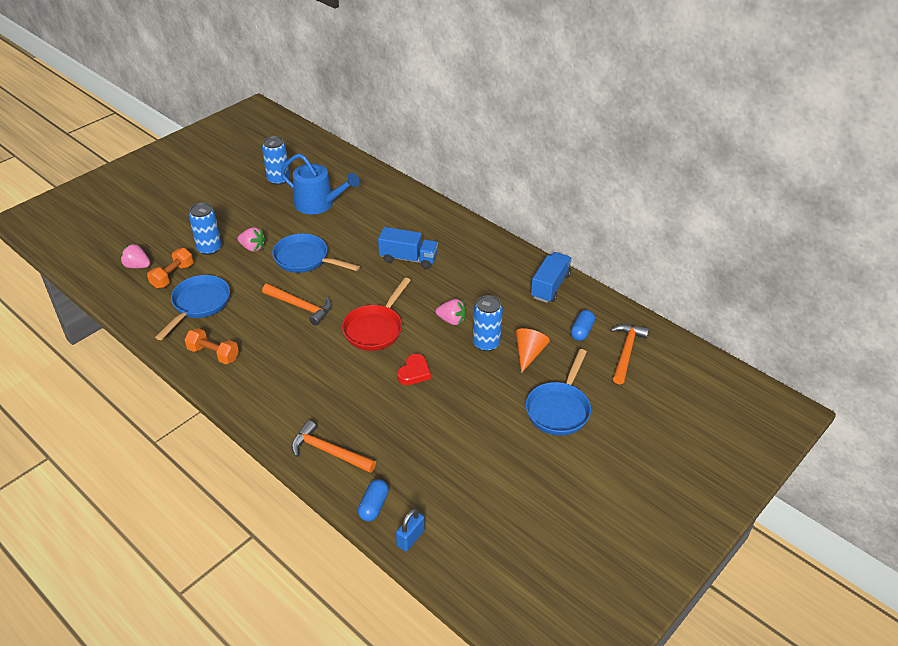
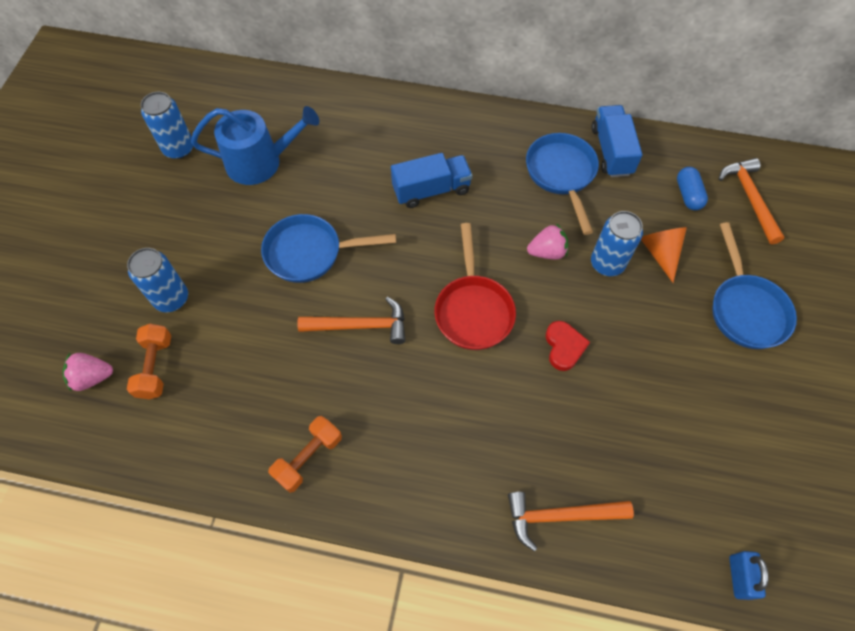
camera: 30 degrees left, 20 degrees up
(199, 305) = (228, 393): blue pan -> blue pan (561, 175)
(213, 354) = (308, 458): orange dumbbell -> orange dumbbell turned 45 degrees counterclockwise
(252, 248) = (228, 269): pink strawberry -> none
(374, 506) = (668, 559): blue capsule -> none

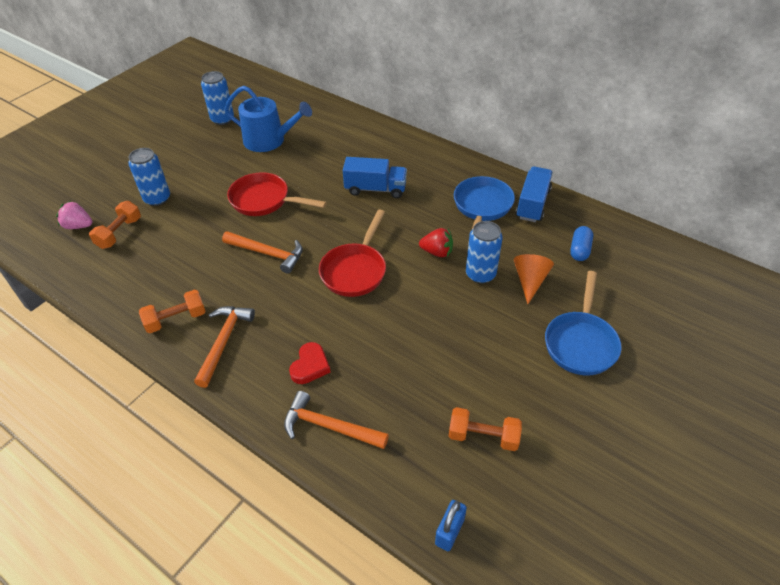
camera: 25 degrees right, 15 degrees down
(310, 253) = (264, 200): blue pan -> red pan
(547, 252) = (437, 252): pink strawberry -> red strawberry
(564, 347) = (409, 317): red heart -> red heart (310, 366)
(713, 458) = (483, 436): none -> orange dumbbell
(749, 198) = (634, 268): orange hammer -> orange hammer (224, 342)

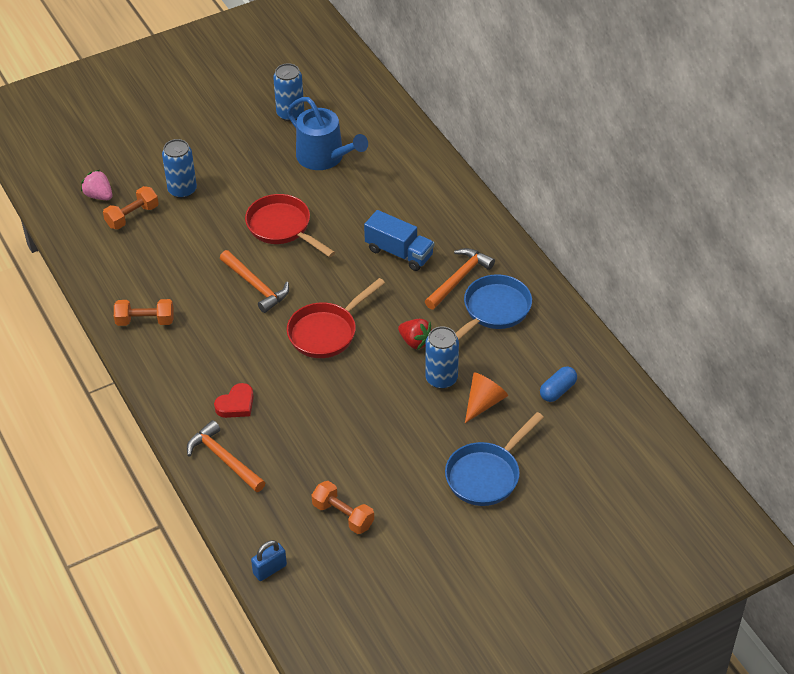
camera: 25 degrees right, 0 degrees up
(224, 342) = (175, 356): orange hammer -> orange hammer (459, 279)
(532, 204) = (549, 325): blue truck -> none

